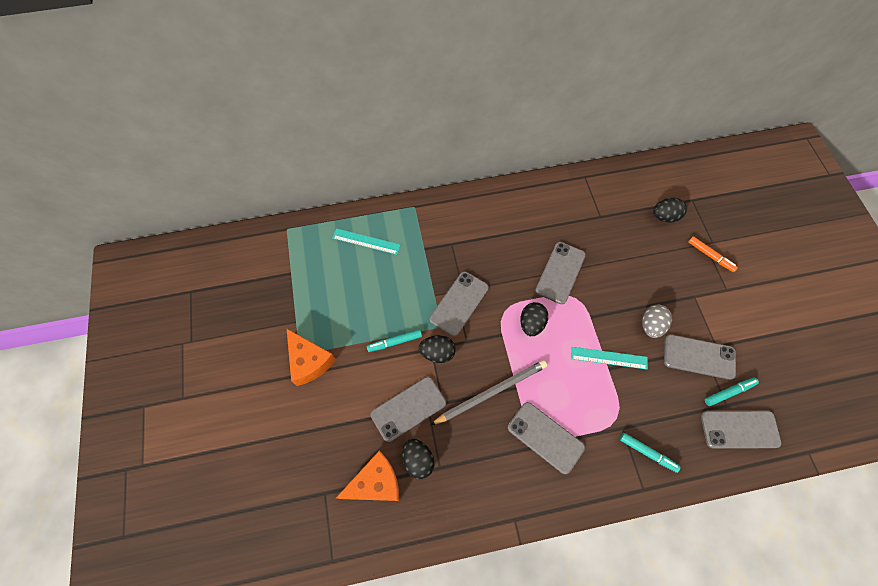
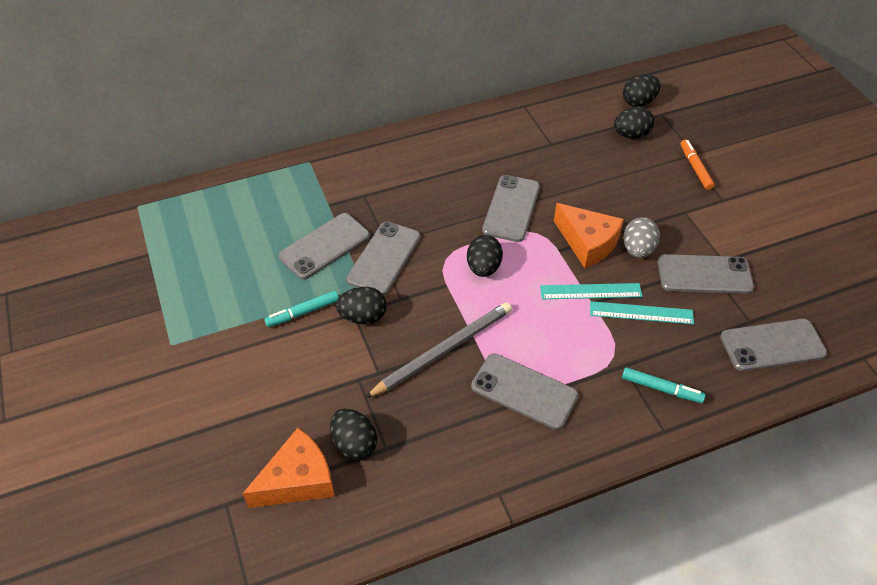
camera: 10 degrees left, 15 degrees down
(309, 361) = (185, 351): orange cheese -> orange cheese (587, 243)
(366, 241) = (249, 206): turquoise ruler -> turquoise ruler (641, 313)
(408, 408) = (332, 386): grey phone -> grey phone (325, 246)
(676, 186) = (638, 102): none -> black egg
(710, 256) = (695, 168): orange marker -> orange marker turned 135 degrees counterclockwise
(729, 392) = (750, 307): turquoise marker -> none

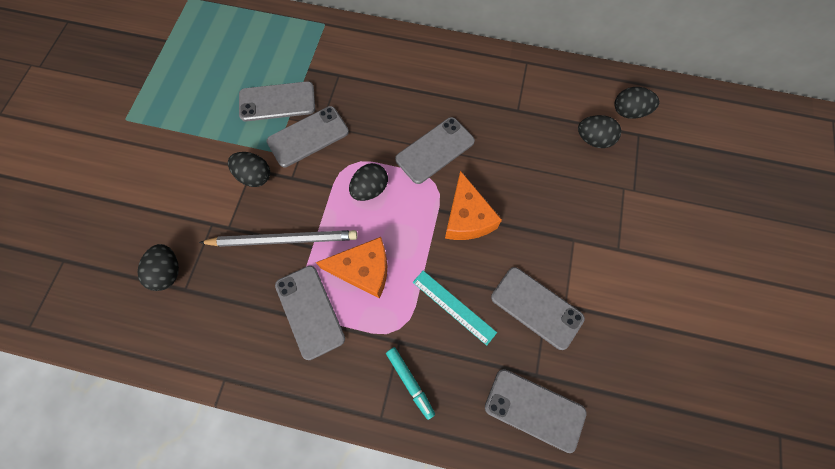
camera: 35 degrees right, 20 degrees up
(298, 480) = (114, 273): orange cheese -> orange cheese (363, 270)
(303, 312) = (220, 147): turquoise marker -> none
(591, 291) = (431, 262): turquoise ruler -> none
(637, 249) = (502, 249): grey egg -> none
(695, 168) = (621, 204): orange marker -> none

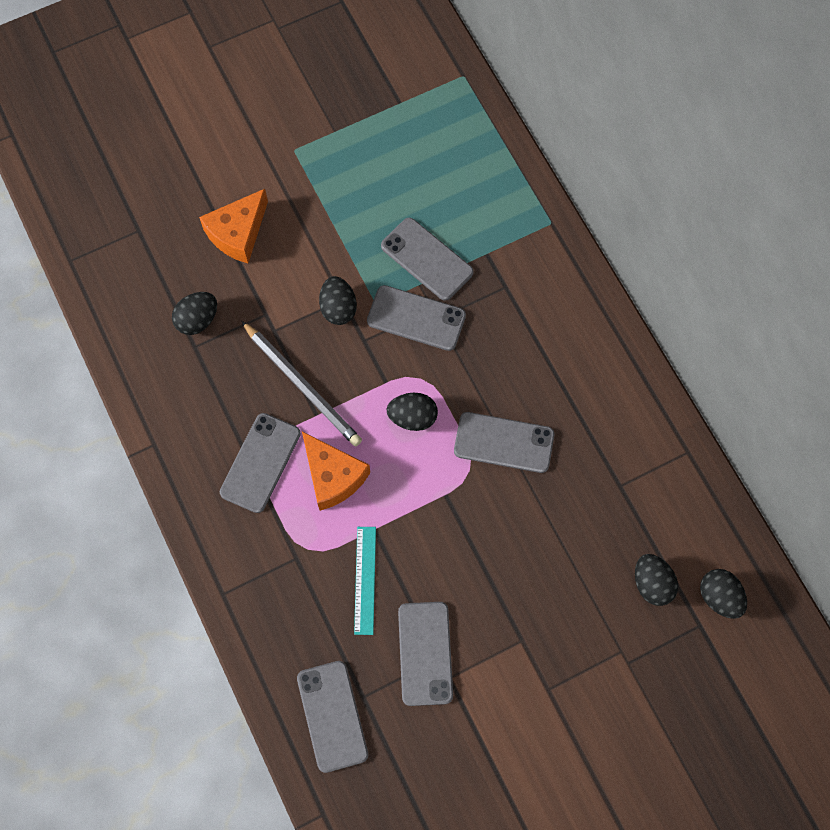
camera: 50 degrees right, 0 degrees up
(410, 382) = (270, 594): turquoise marker -> none
(467, 217) = (460, 526): orange cheese -> orange cheese (238, 233)

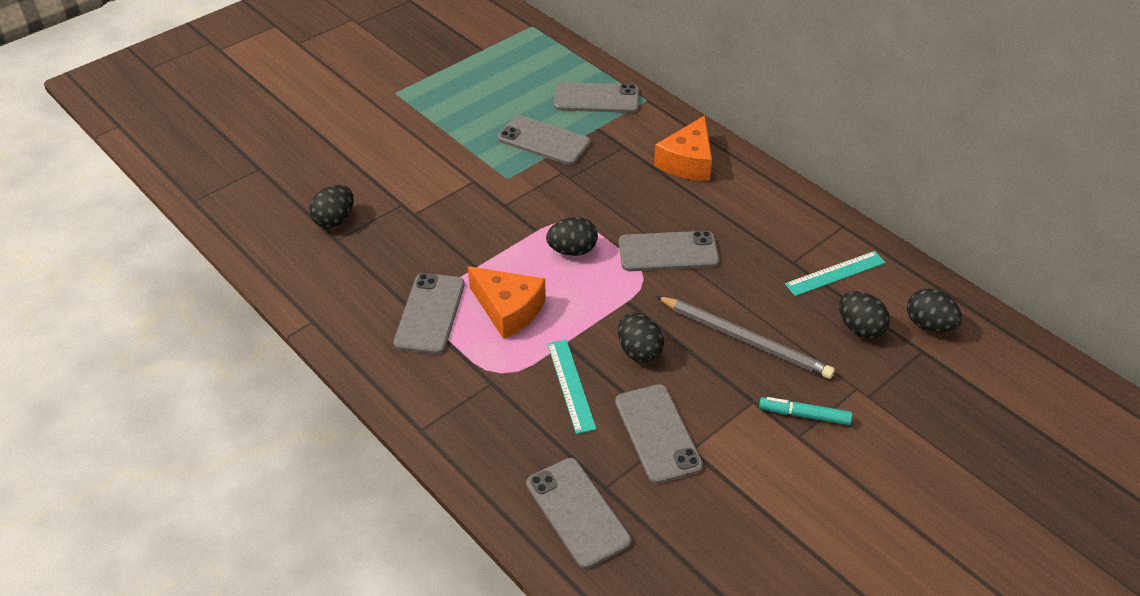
camera: 15 degrees left, 25 degrees down
(238, 233) = (358, 154): orange cheese -> orange cheese (687, 162)
(302, 386) = (455, 248): grey pencil -> grey pencil (745, 340)
(338, 308) = (472, 187): black egg -> black egg (639, 351)
(416, 318) = (549, 181): grey phone -> grey phone (596, 98)
(562, 668) = (804, 415): none -> turquoise marker
(655, 511) = (835, 273): none -> turquoise ruler

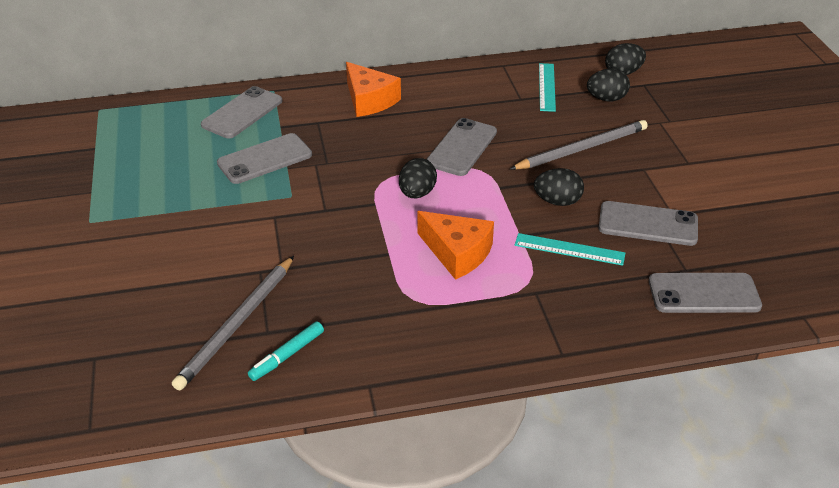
camera: 60 degrees left, 5 degrees down
(335, 220) = (237, 324): black egg -> grey pencil
(430, 313) = (424, 301): grey phone -> none
(508, 309) = (457, 253): orange cheese -> orange cheese turned 60 degrees clockwise
(804, 415) = (670, 153): turquoise marker -> turquoise marker (287, 355)

